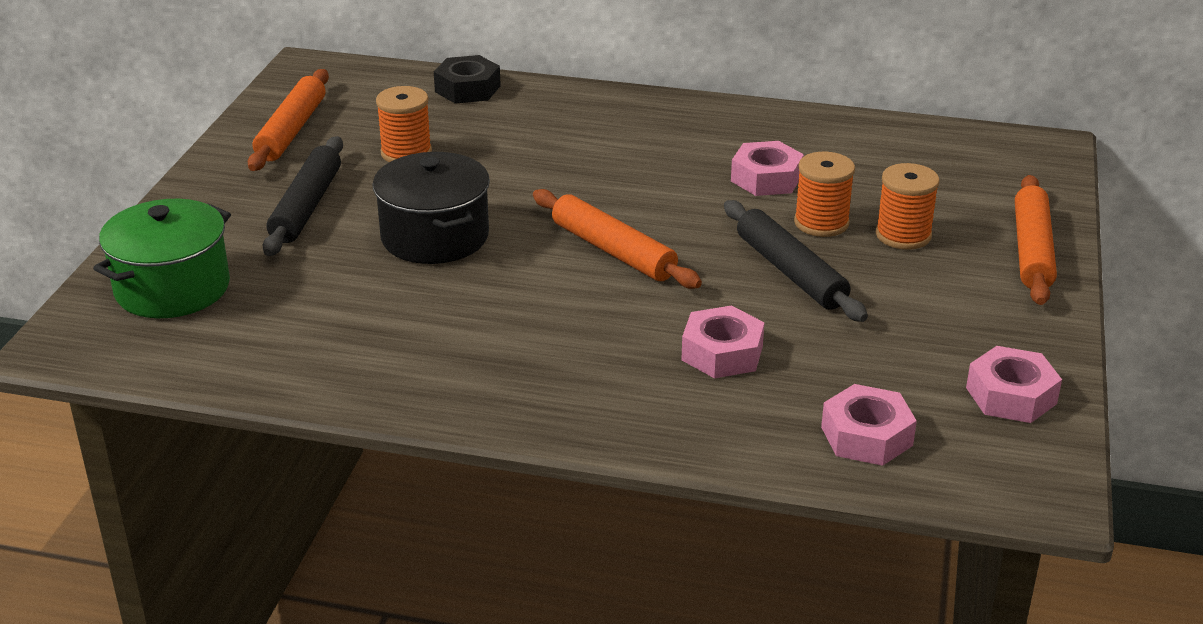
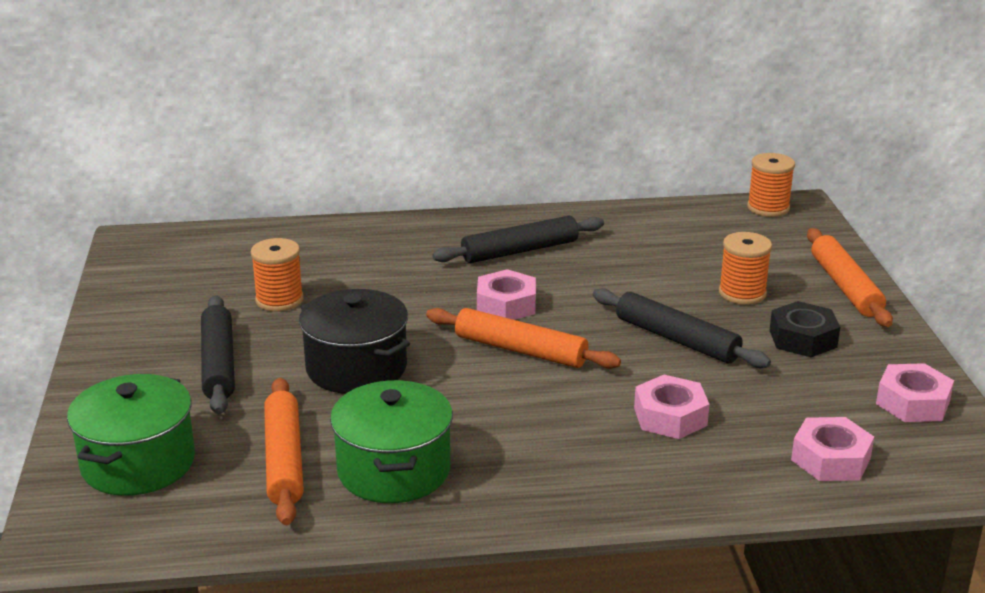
camera: 20 degrees left, 5 degrees down
(291, 130) = (157, 299): orange rolling pin -> orange rolling pin (284, 460)
(402, 347) = (394, 470): none -> green pot
(467, 89) = (297, 236): black nut -> black nut (803, 339)
(687, 144) = (519, 251): none -> black rolling pin
(766, 178) = (603, 267): pink nut -> pink nut (506, 305)
(821, 223) = (672, 295): orange spool -> orange spool (768, 208)

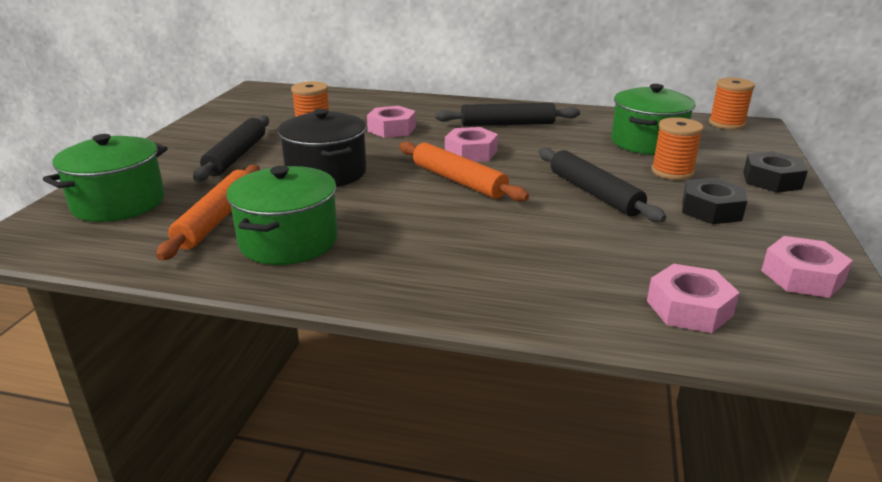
camera: 20 degrees right, 0 degrees up
(670, 416) = (550, 245): pink nut -> pink nut (391, 129)
(696, 253) = (647, 142): none -> green pot
(845, 286) = (771, 180): orange rolling pin -> black nut

